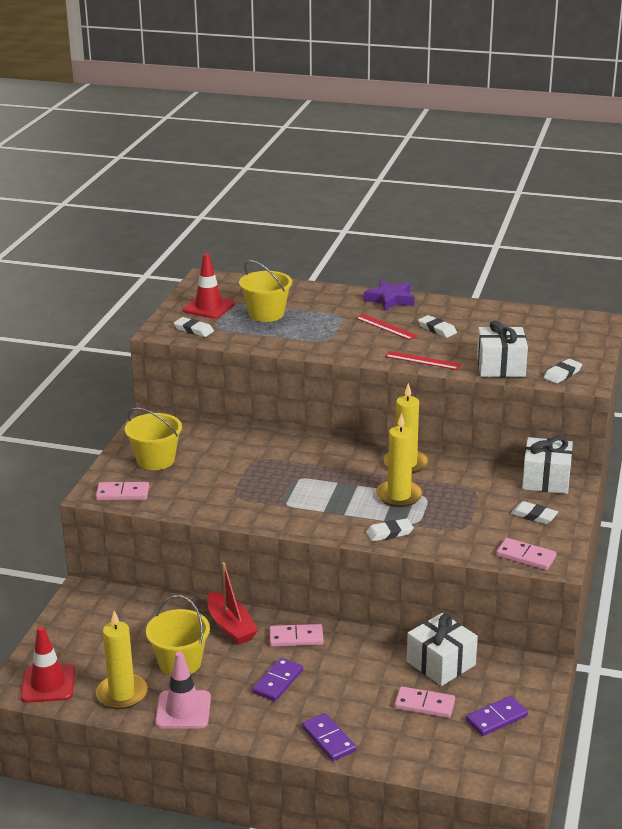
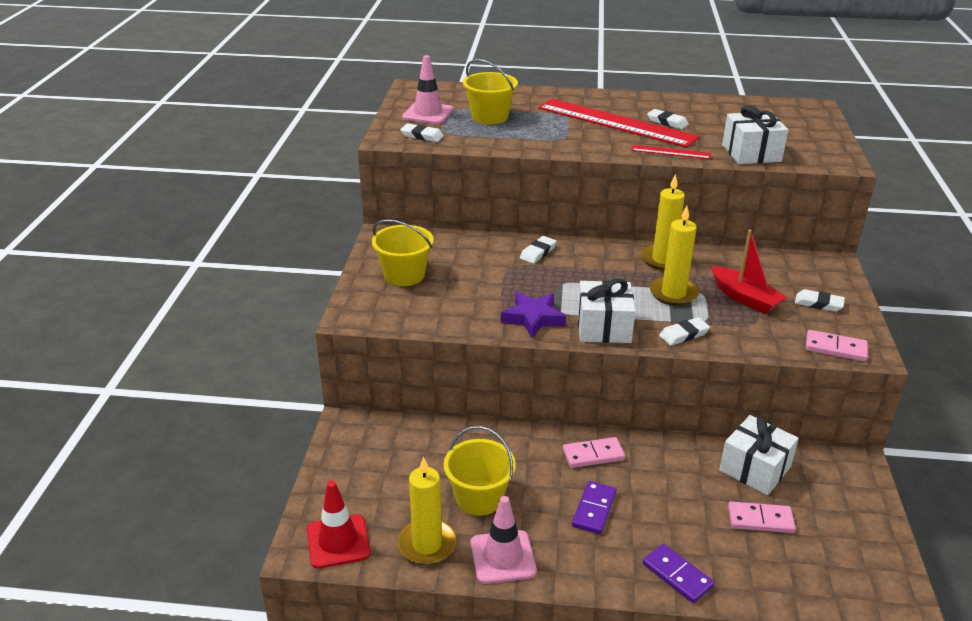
camera: 10 degrees left, 5 degrees up
(122, 493) = (381, 314): pink domino -> none
(208, 307) = (428, 114): red traffic cone -> pink traffic cone
(230, 626) = (519, 449): red boat -> red boat (744, 298)
(386, 327) = (616, 122): red ruler -> red ruler, size x2.27
(390, 300) = (606, 98): purple star -> purple star (533, 318)
(496, 718) = (842, 527): purple domino -> none
(546, 479) = (808, 265): white gift -> white gift (604, 327)
(562, 374) = (815, 157): white eraser -> white eraser (538, 252)

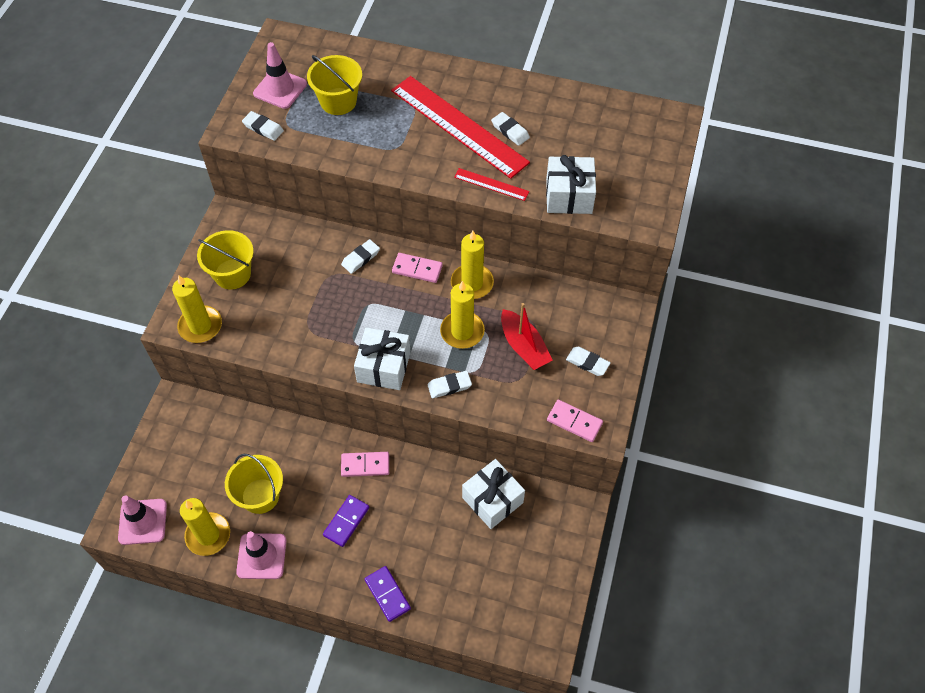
camera: 10 degrees right, 25 degrees up
(338, 541) = (143, 522): red traffic cone -> pink traffic cone
(383, 316) = (200, 326): none -> yellow candle
(533, 318) = (327, 347): purple star -> none
(760, 520) = (474, 552): pink domino -> pink domino (417, 269)

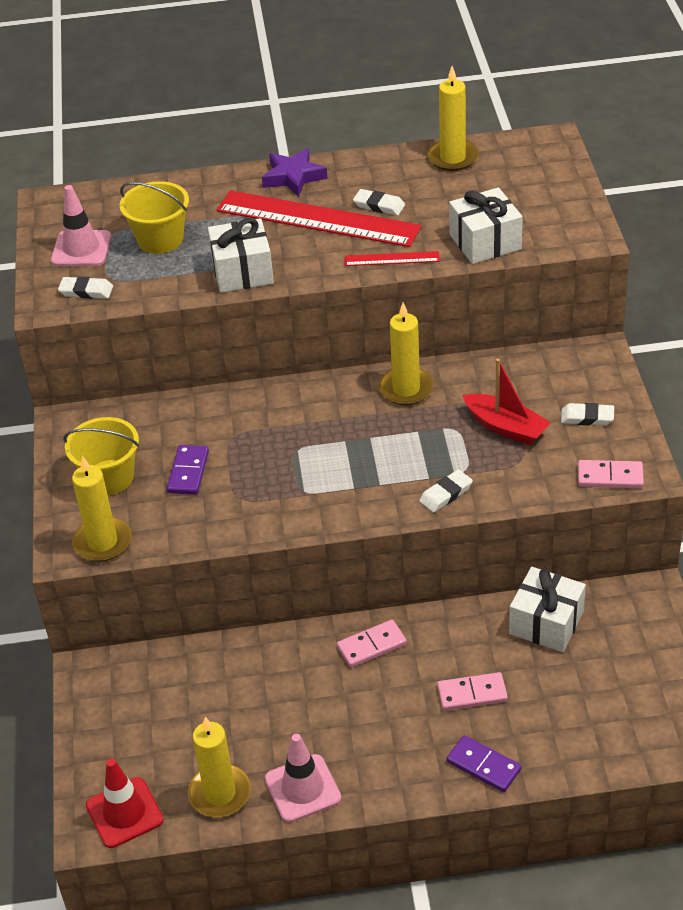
camera: 20 degrees left, 15 degrees down
(143, 522) = (124, 813): pink traffic cone -> red traffic cone
(260, 496) = (261, 726): yellow bucket -> none
(346, 521) = (385, 711): purple domino -> purple domino (188, 472)
(360, 258) = (258, 409): white eraser -> none
(384, 367) = (356, 503): white gift -> white gift (242, 271)
(417, 269) = (333, 397): pink domino -> pink domino (472, 694)
(462, 331) = (425, 438): yellow candle -> yellow candle (452, 158)
(463, 80) = (293, 177): none -> purple star

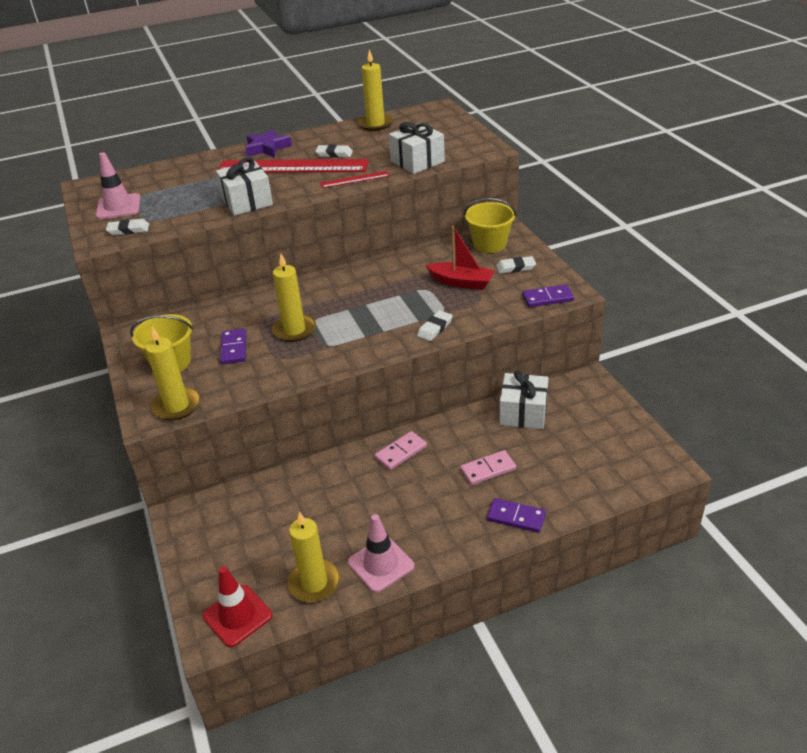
camera: 15 degrees left, 5 degrees down
(160, 239) = (178, 193): yellow bucket -> yellow bucket (489, 244)
(406, 389) = (381, 272): yellow candle -> yellow candle (294, 330)
(610, 477) = (547, 298): pink domino -> purple domino

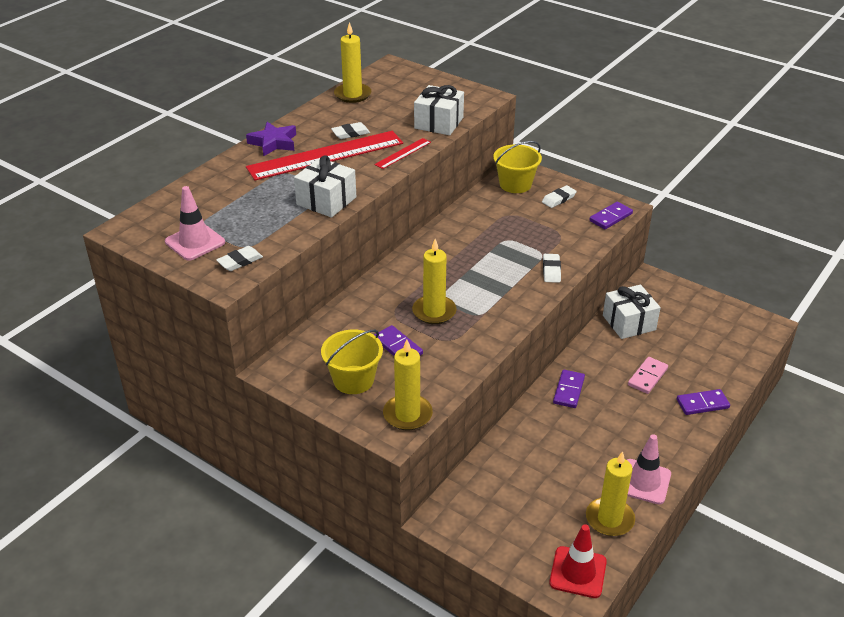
camera: 35 degrees left, 0 degrees up
(401, 452) = (569, 390): pink domino -> purple domino
(461, 282) = (529, 225): red boat -> none

